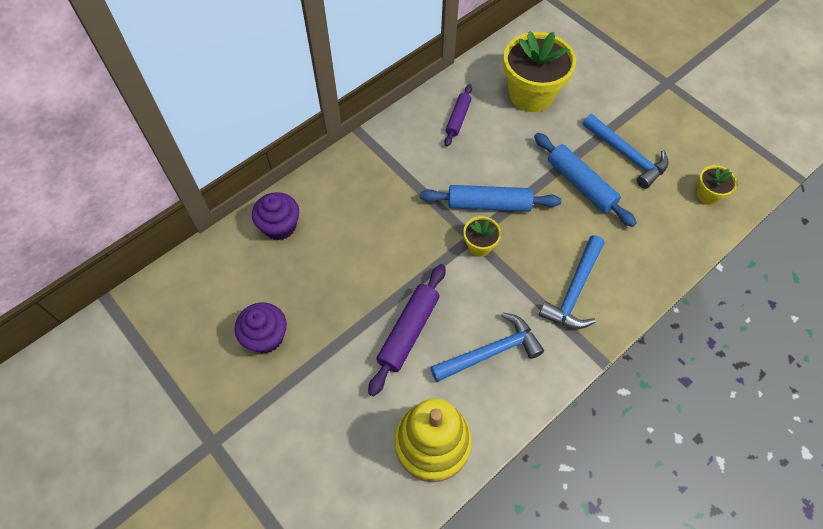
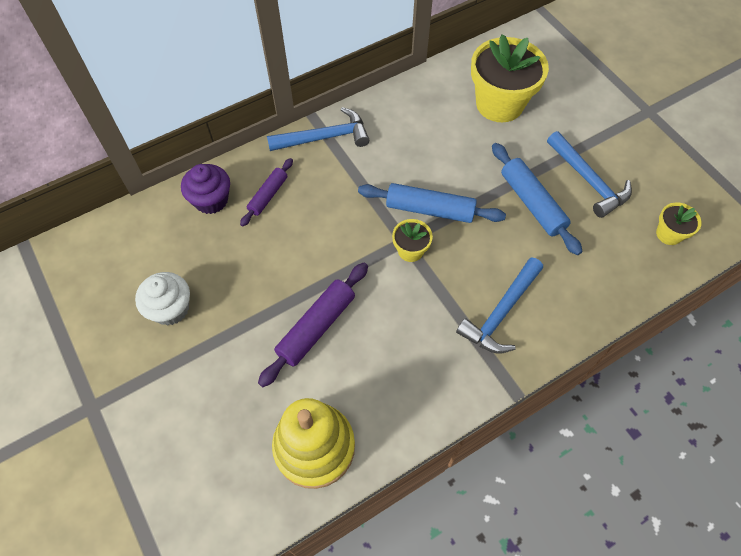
camera: 10 degrees right, 0 degrees up
(266, 337) = (170, 308): purple cupcake -> white cupcake
(458, 119) = (417, 118): purple rolling pin -> purple rolling pin (268, 195)
(490, 352) = (397, 362): blue hammer -> blue hammer (324, 137)

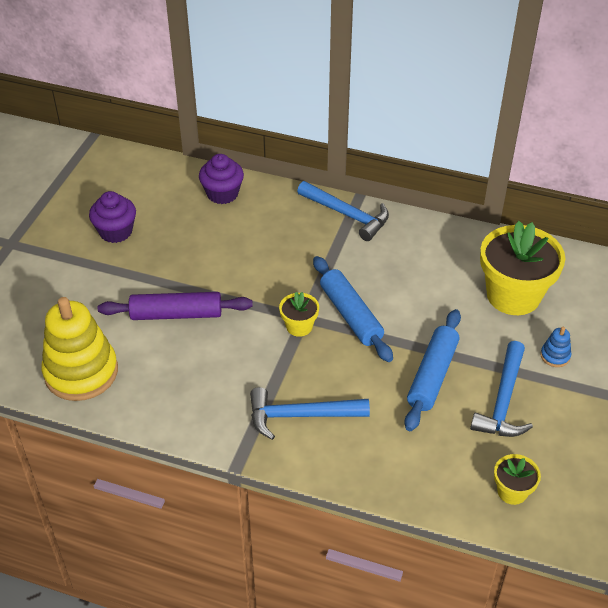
camera: 50 degrees right, 15 degrees down
(170, 308) = (116, 232): white cupcake -> purple cupcake
(268, 195) = (259, 219): purple rolling pin -> none
(573, 123) = (555, 356): none -> blue stacking toy

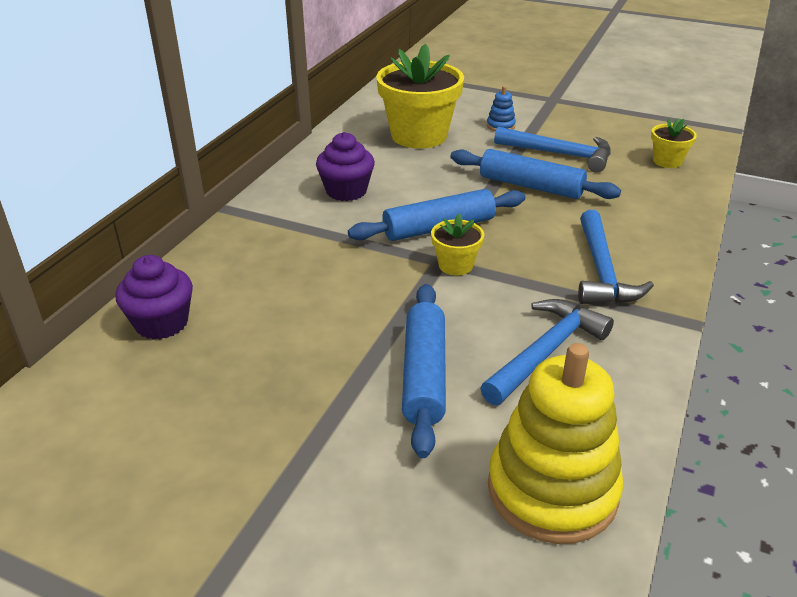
camera: 85 degrees left, 10 degrees down
(116, 232) = (204, 454): purple cupcake -> purple cupcake (346, 191)
(176, 314) = (424, 375): purple rolling pin -> blue rolling pin
(347, 215) = (258, 219): blue hammer -> blue hammer (545, 352)

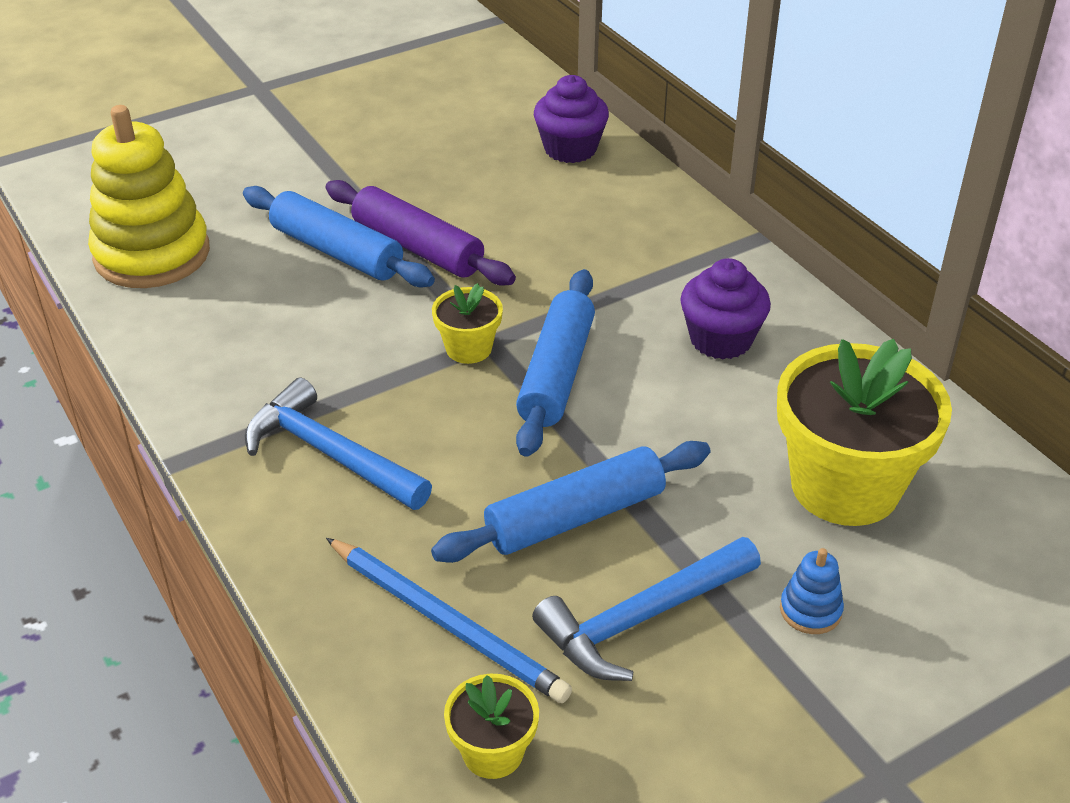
camera: 125 degrees right, 5 degrees up
(375, 336) = (417, 247): none -> purple rolling pin
(545, 352) = (273, 333): blue hammer -> none
(635, 192) = (447, 623): none -> blue pencil

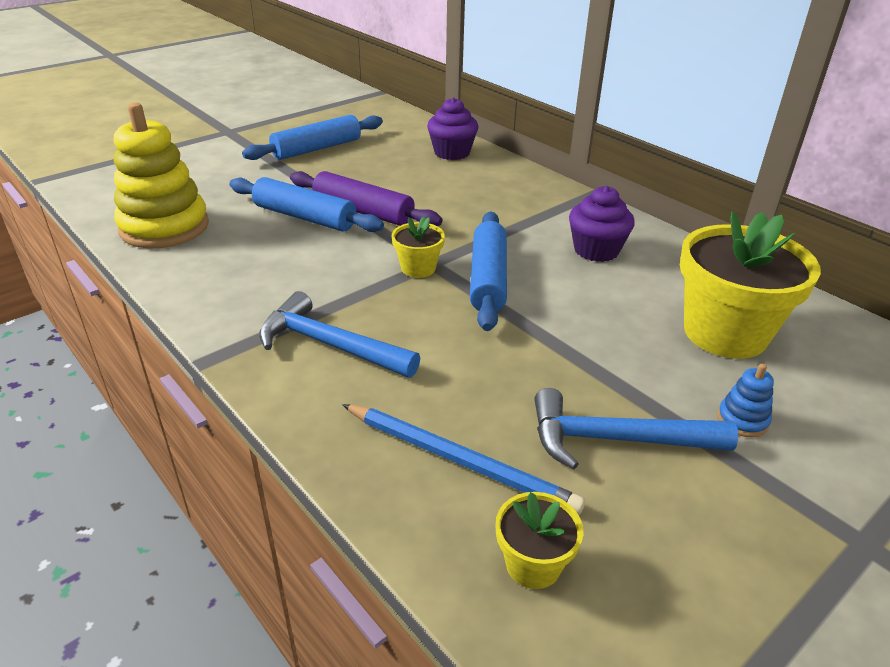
camera: 10 degrees left, 5 degrees down
(575, 517) = (536, 371): blue rolling pin -> blue rolling pin (317, 149)
(642, 618) = (616, 439): blue hammer -> blue hammer turned 45 degrees clockwise

